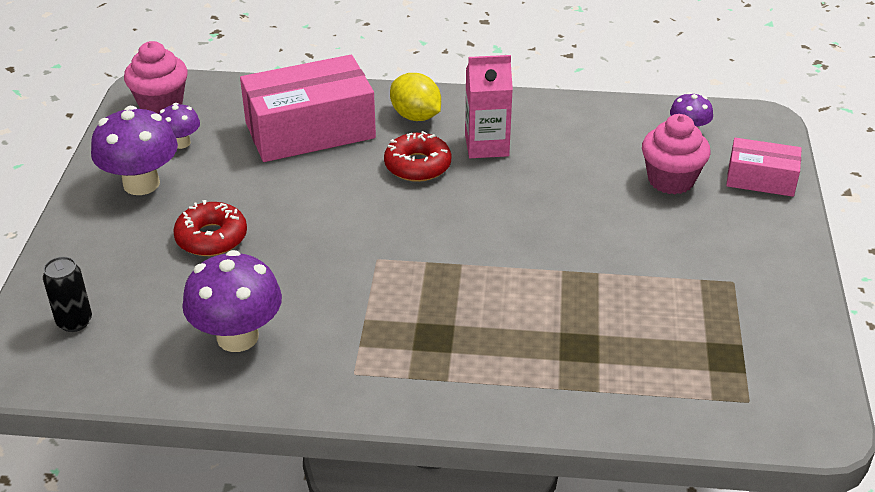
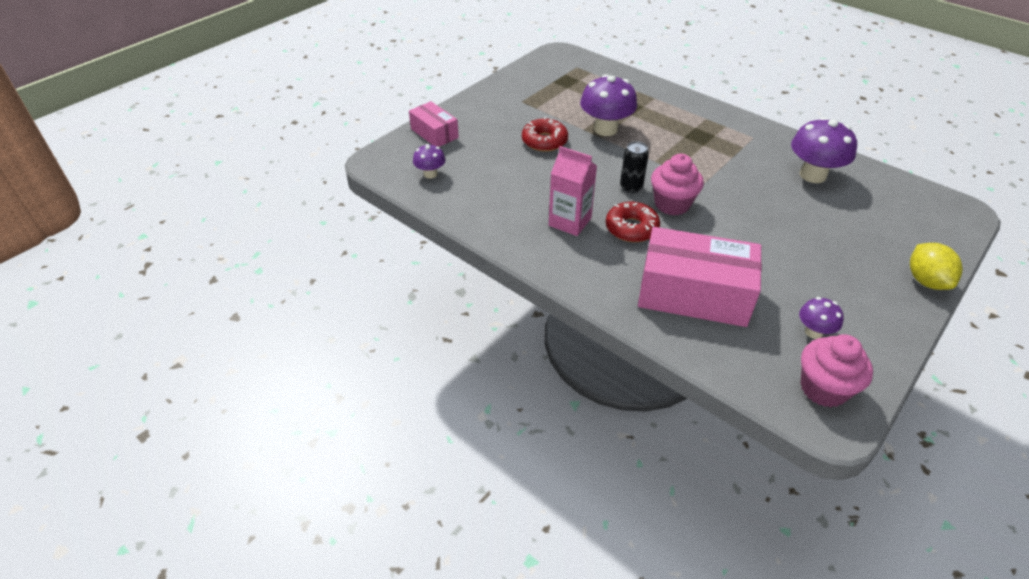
camera: 145 degrees left, 5 degrees up
(74, 322) = (920, 221): black can -> black can (631, 187)
(141, 184) = (858, 305): purple mushroom -> purple mushroom (605, 129)
(211, 237) = (811, 238): red donut -> red donut (544, 141)
(415, 116) = (599, 268): yellow lemon -> yellow lemon (926, 281)
(671, 180) = (483, 153): pink cupcake -> pink cupcake (672, 204)

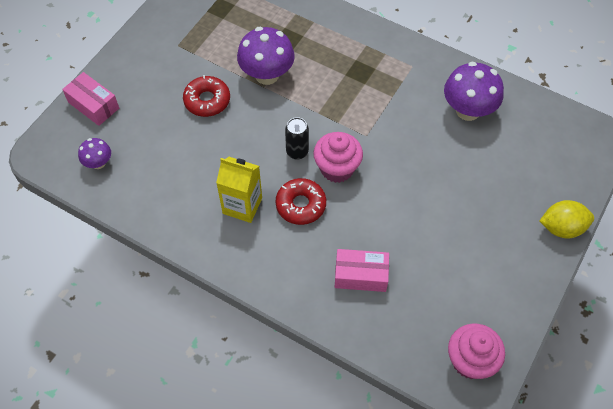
camera: 10 degrees left, 15 degrees up
(570, 222) = (242, 205): pink carton -> yellow carton
(694, 293) = (360, 275): pink box -> pink box, size x0.54
(814, 332) = (464, 301): purple mushroom -> none
(926, 281) = (561, 228): yellow lemon -> yellow lemon turned 75 degrees counterclockwise

